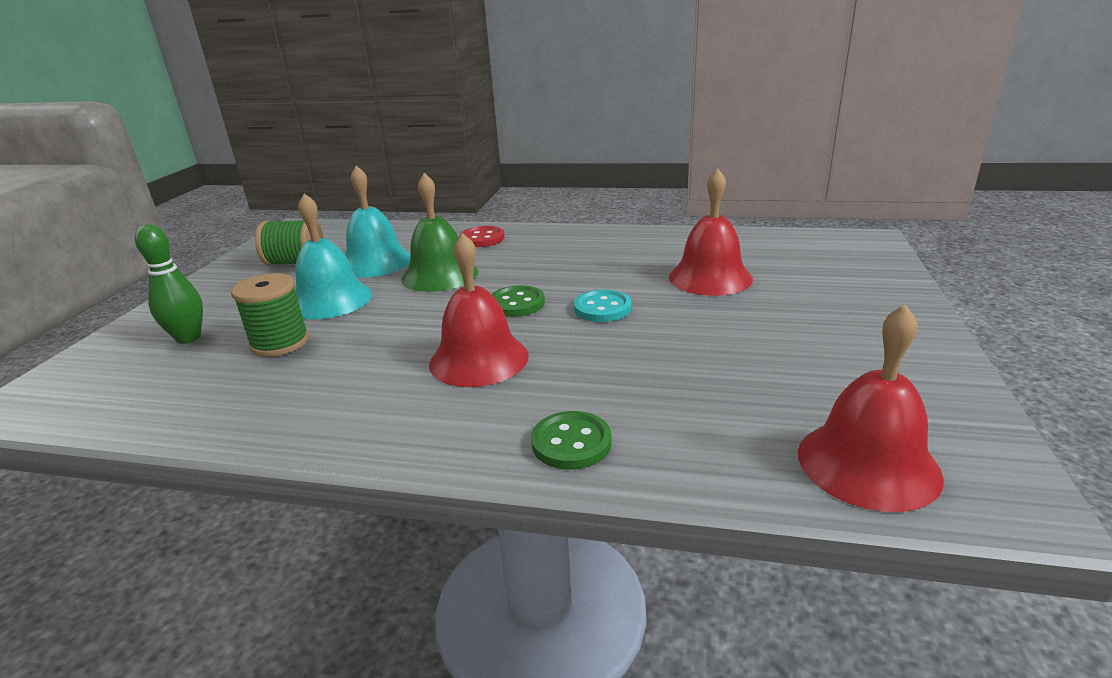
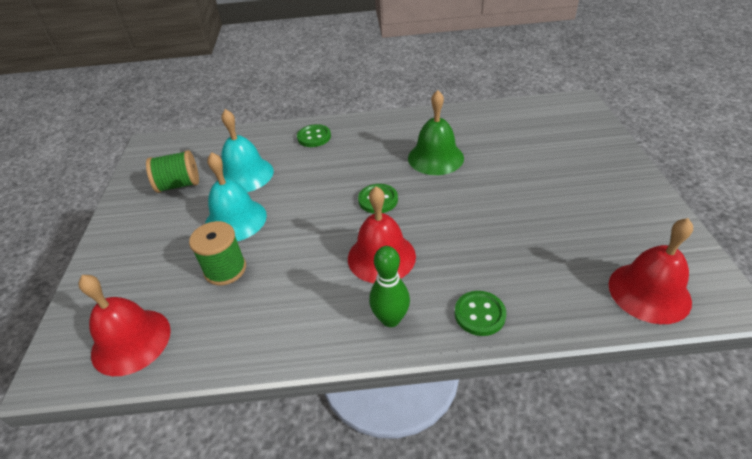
camera: 15 degrees left, 15 degrees up
(188, 338) = (147, 278): green bowling pin -> green bowling pin (390, 319)
(440, 275) = (304, 180): green bell -> green bell (435, 157)
(482, 239) = (314, 137): red button -> green button
(602, 308) = (439, 195): turquoise button -> none
(710, 277) = (495, 154): red bell -> red bell (131, 341)

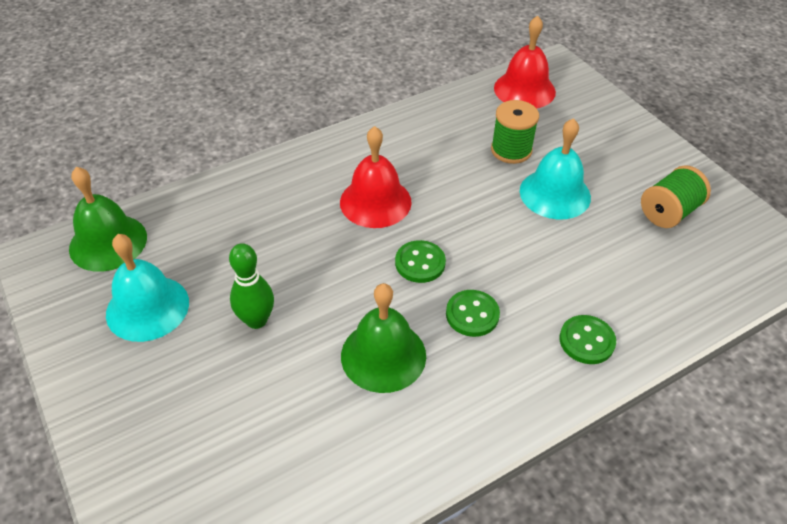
camera: 150 degrees right, 5 degrees up
(245, 175) = (609, 249): turquoise bell -> turquoise bell (147, 308)
(390, 319) = (337, 156): green bowling pin -> green bowling pin (256, 320)
(479, 314) = (263, 180): green button -> green button (472, 314)
(649, 292) = (108, 242): red bell -> green bell

